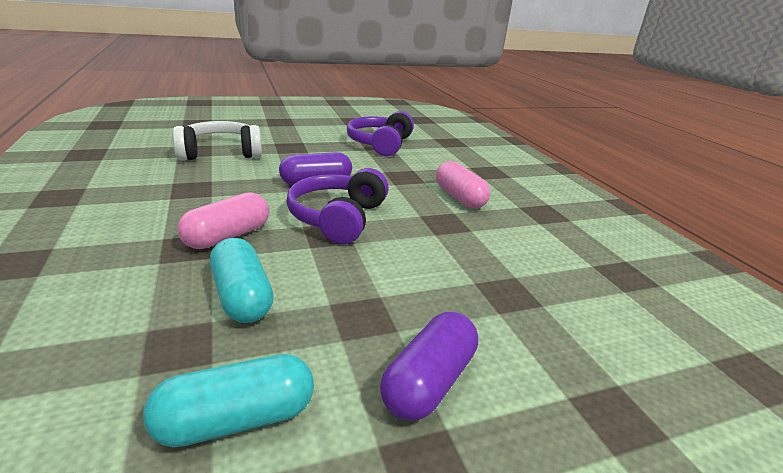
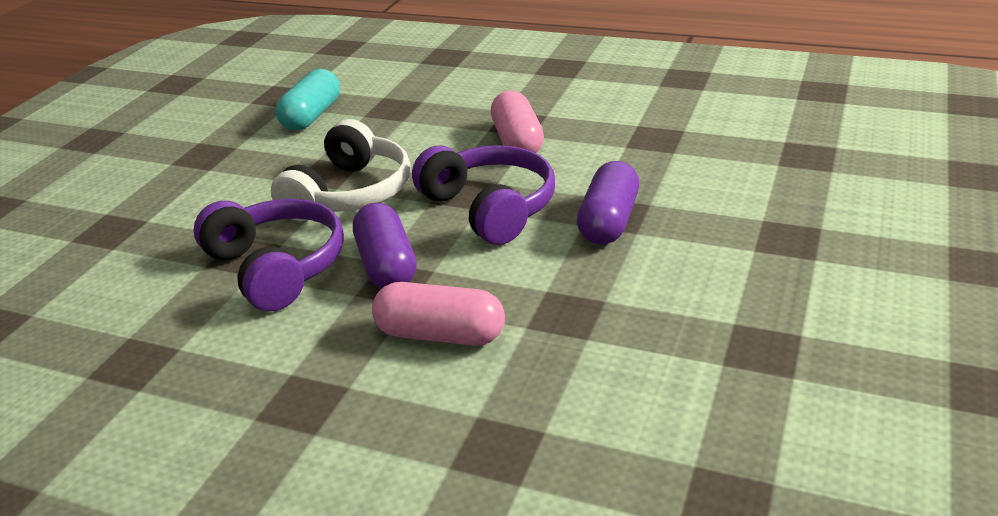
camera: 135 degrees right, 5 degrees up
(220, 153) = (783, 172): white headphones -> white headphones (350, 194)
(242, 296) = (415, 133): turquoise capsule -> none
(380, 144) = (759, 356): purple headphones -> purple headphones (277, 267)
(429, 381) = (240, 176): purple capsule -> purple capsule (387, 265)

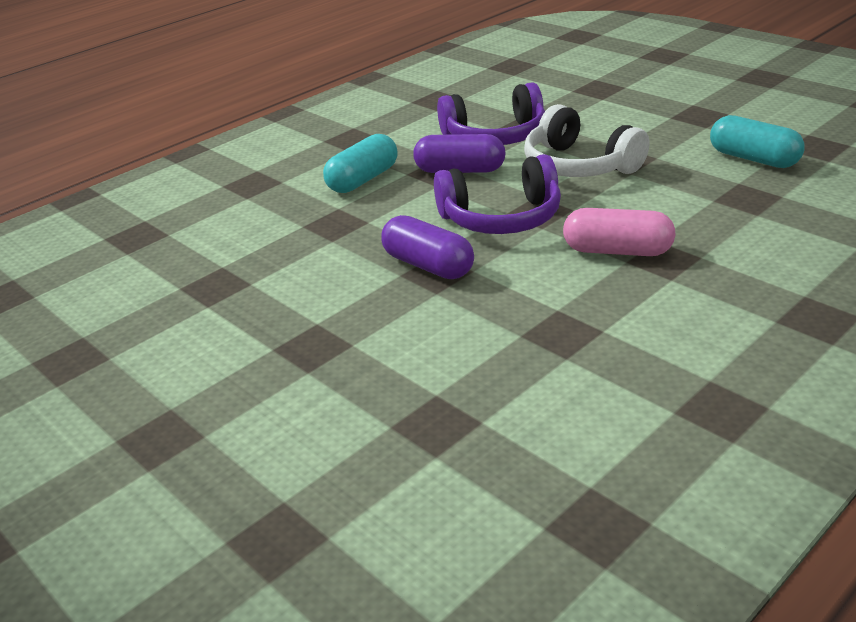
camera: 115 degrees right, 0 degrees up
(440, 335) = (363, 180): pink capsule -> turquoise capsule

